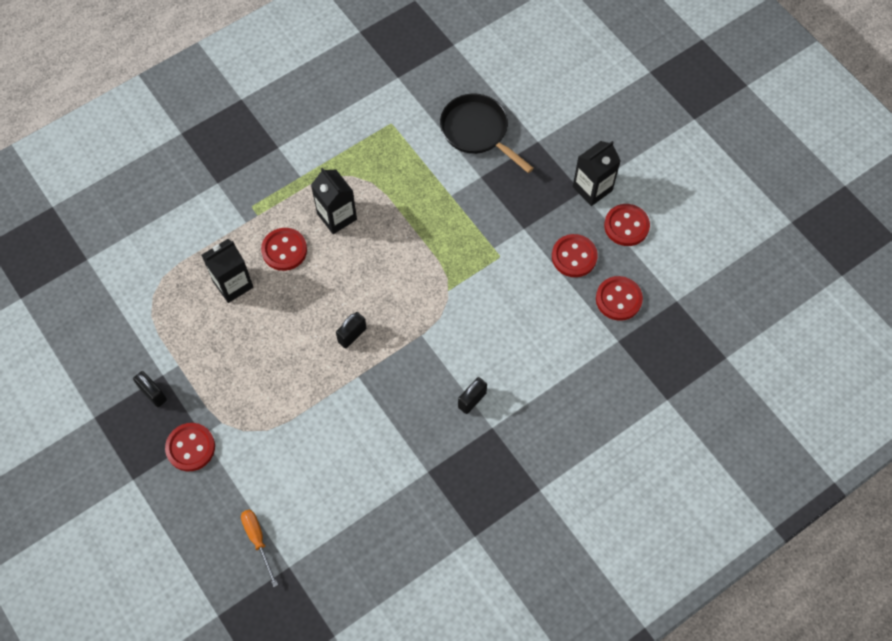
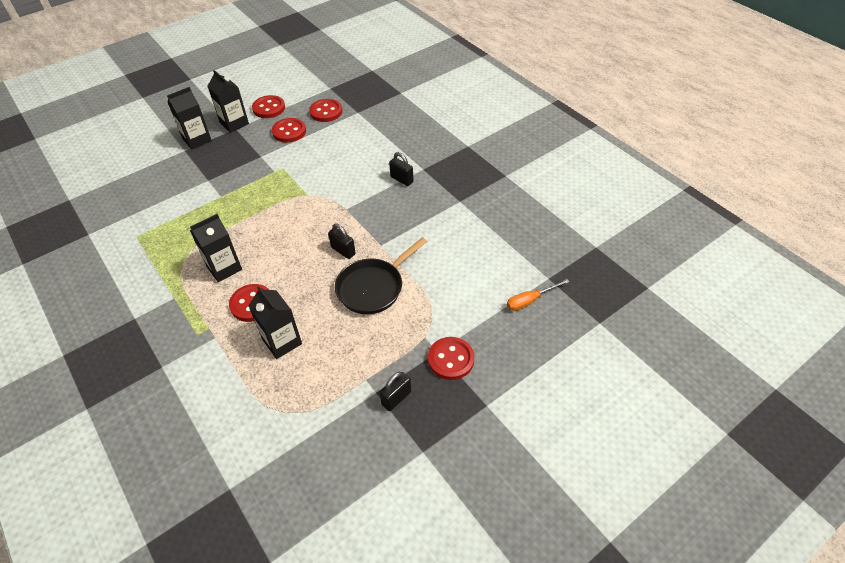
camera: 90 degrees left, 15 degrees down
(477, 131) = (164, 183): black pan -> black pan (373, 287)
(558, 151) = (197, 140): none -> black carton

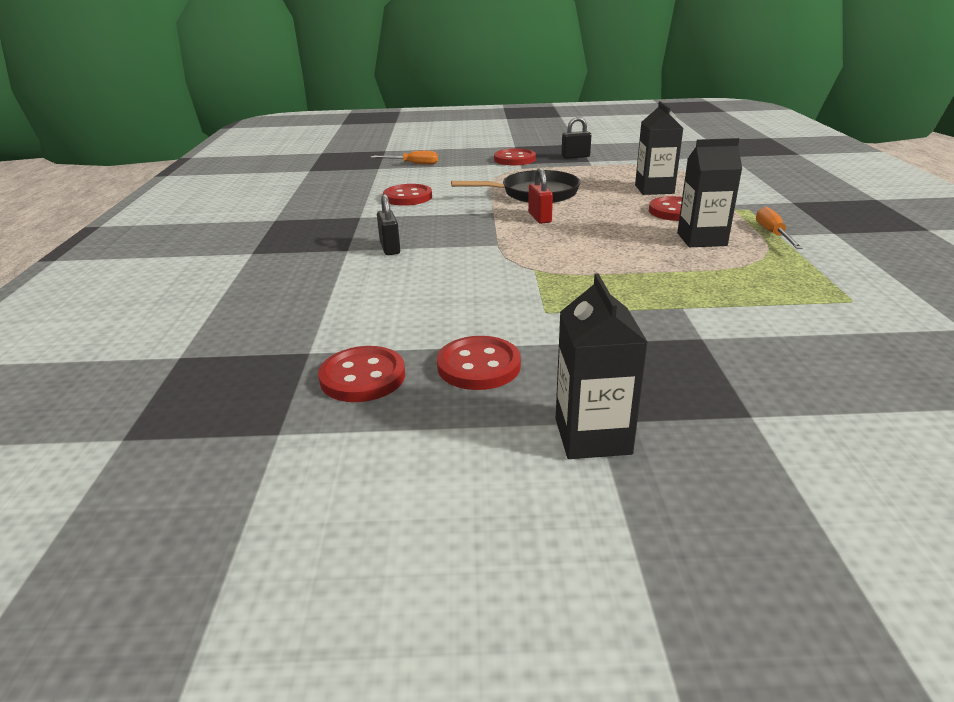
camera: 145 degrees left, 20 degrees down
(177, 296) = (773, 234): none -> orange screwdriver
(197, 140) = (712, 430): black carton -> none
(269, 108) = (475, 442): red button -> red button (408, 197)
(343, 251) = (539, 218): black padlock -> red padlock

